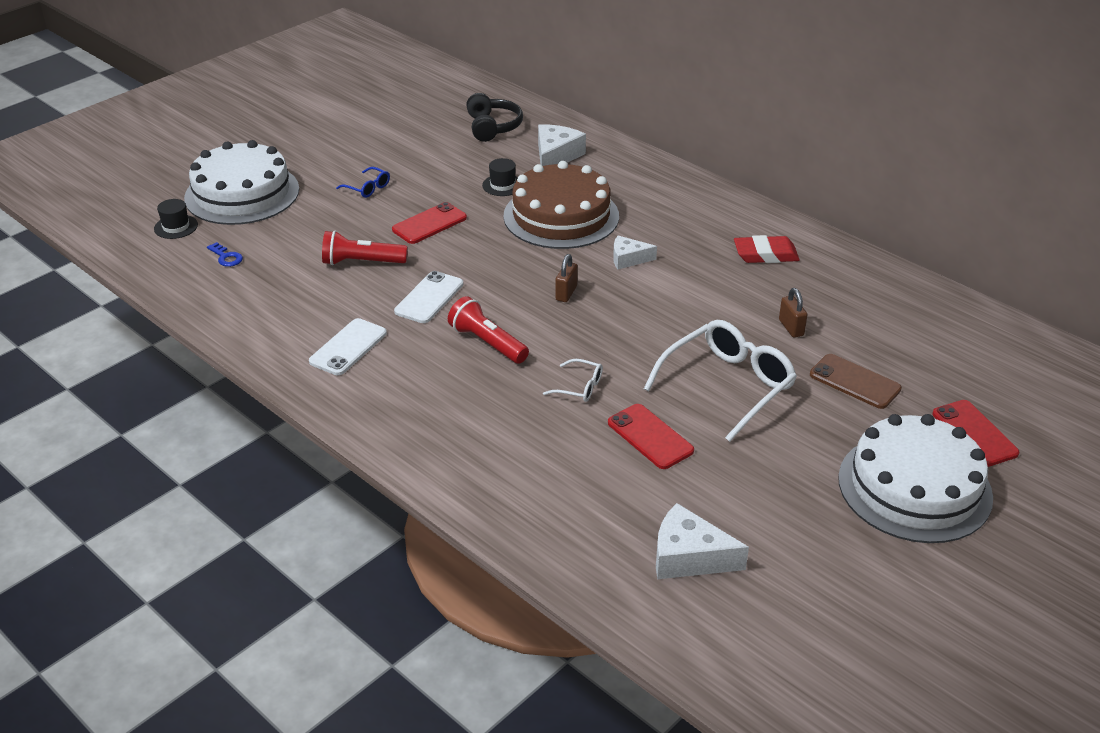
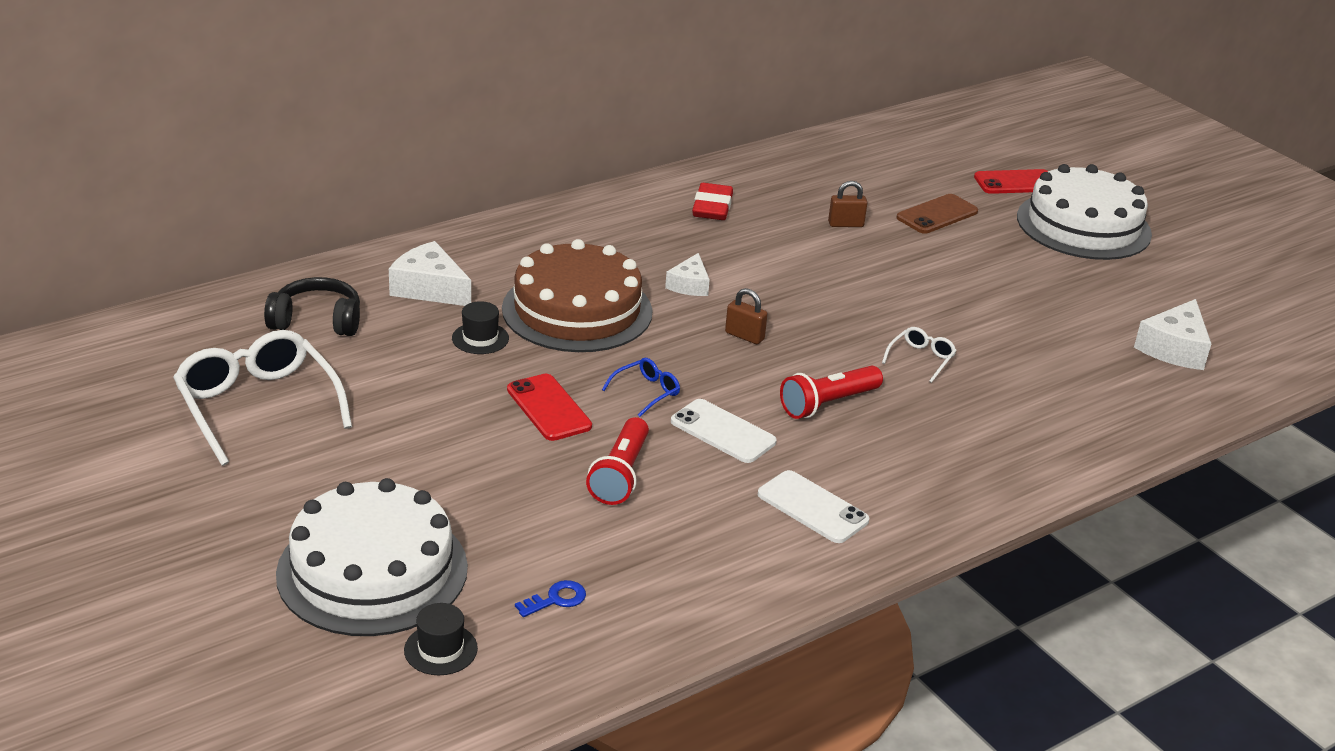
camera: 80 degrees left, 5 degrees down
(367, 188) = (425, 447): blue glasses -> blue glasses (646, 392)
(650, 437) = (1006, 334): red phone -> none
(728, 386) = (932, 277): white glasses -> white glasses (258, 406)

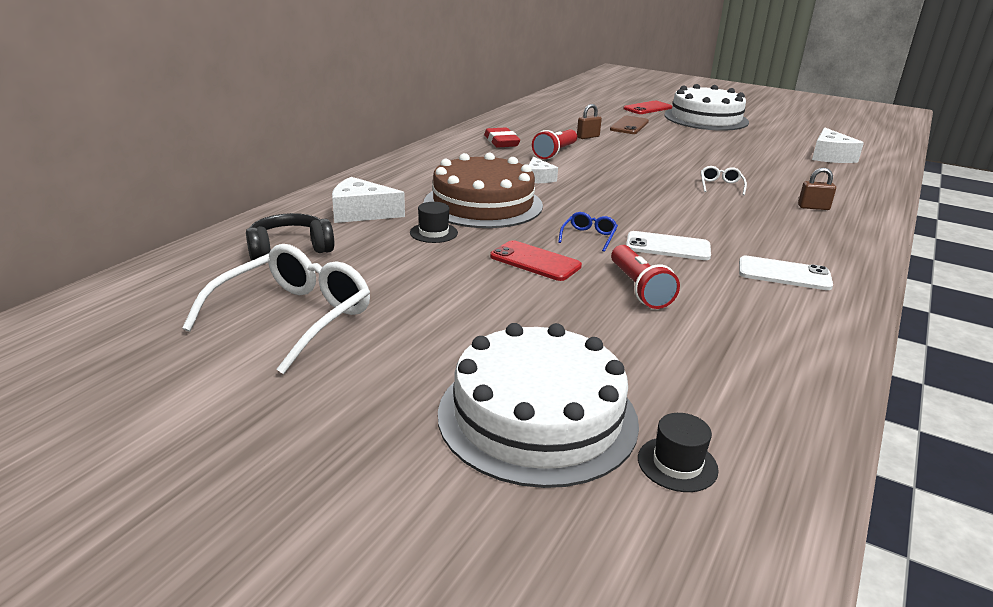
camera: 25 degrees left, 5 degrees down
(258, 406) = (294, 317): white glasses -> white glasses turned 90 degrees clockwise
(556, 599) = (711, 387): blue key -> none
(744, 336) = (607, 195): brown padlock -> brown padlock (813, 207)
(828, 404) = (706, 218): red flashlight -> red flashlight (555, 153)

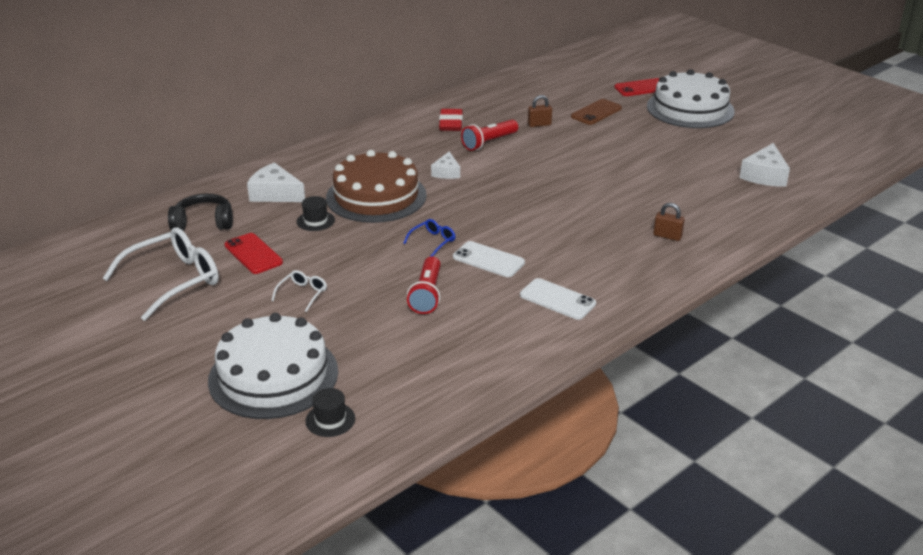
camera: 20 degrees right, 5 degrees up
(535, 261) = (370, 259): red phone -> red phone (253, 254)
(720, 186) = (606, 200): white glasses -> white glasses (302, 294)

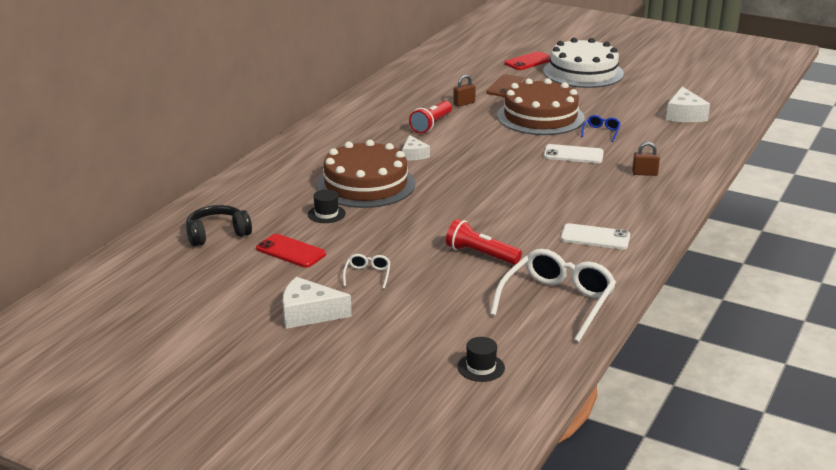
camera: 20 degrees left, 5 degrees down
(174, 280) = (232, 287): white glasses -> white glasses (557, 302)
(273, 375) = (399, 344): white cake -> none
(275, 194) = (266, 198): white cheese -> white cheese (309, 313)
(427, 294) = (481, 254): red flashlight -> red flashlight turned 135 degrees clockwise
(433, 241) = (449, 212): blue glasses -> blue glasses (601, 132)
(451, 124) = (383, 114): red eraser -> none
(488, 260) = (511, 218): white phone -> white phone (573, 154)
(606, 152) = (540, 117): none -> brown cake

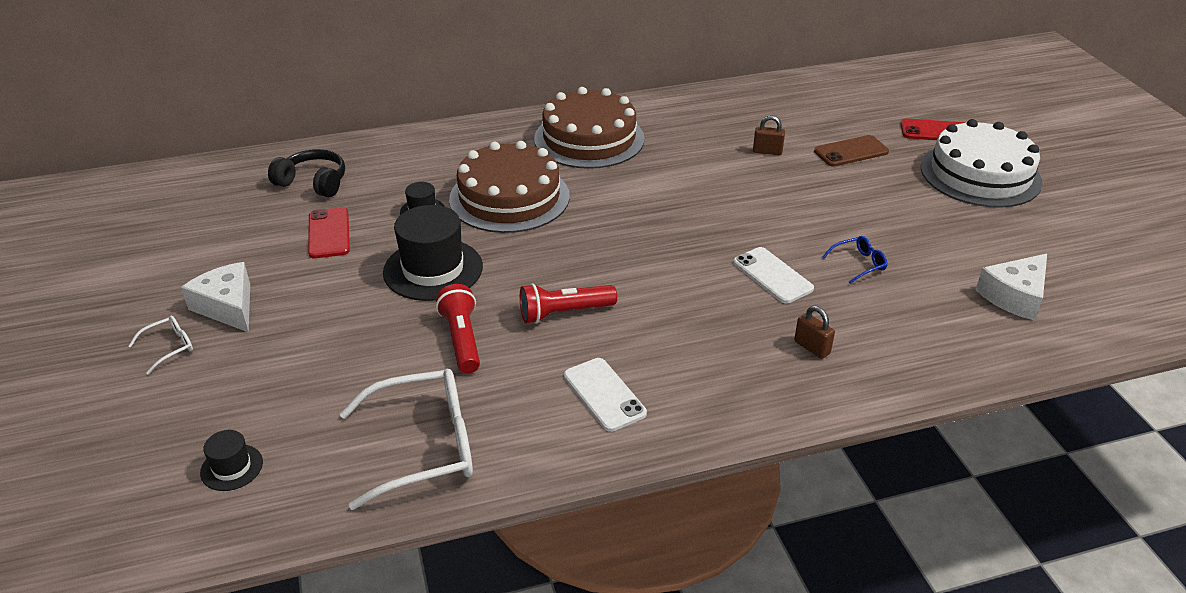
camera: 45 degrees right, 10 degrees up
(367, 275) = (336, 297): white glasses -> white glasses (169, 347)
(396, 235) = (433, 269): none -> black hat
(414, 155) = (610, 187): white cheese -> none
(431, 124) = (689, 161): red flashlight -> red flashlight (564, 313)
(540, 117) = (822, 208): brown cake -> brown cake (589, 139)

